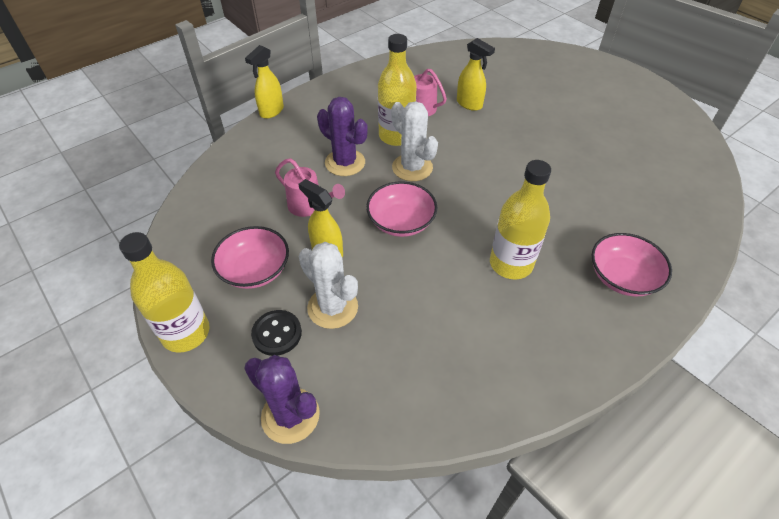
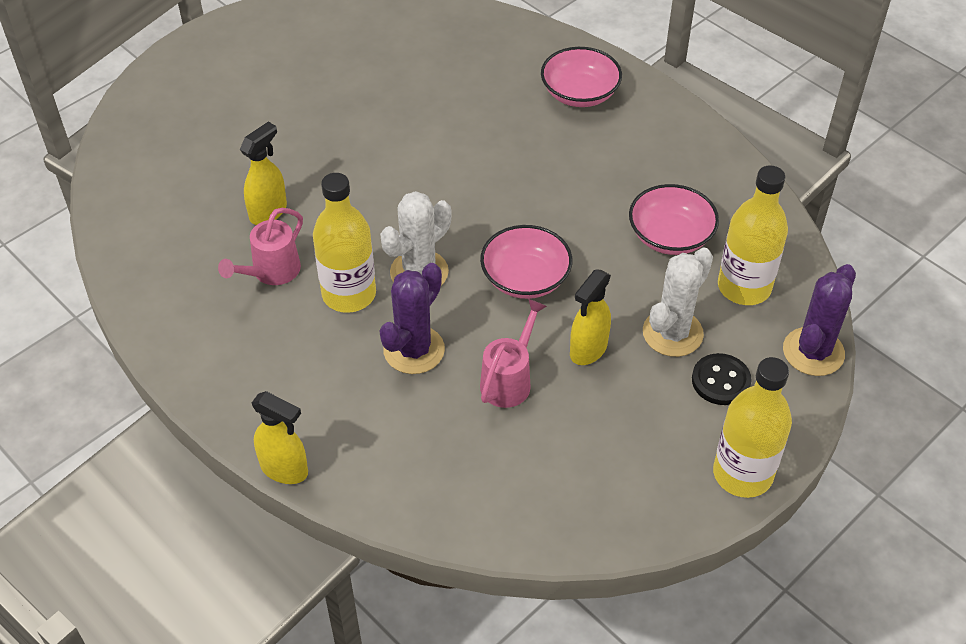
camera: 95 degrees left, 0 degrees up
(255, 270) = (633, 422): pink bowl -> pink bowl (670, 236)
(511, 264) = (577, 178): yellow bottle -> yellow bottle (744, 287)

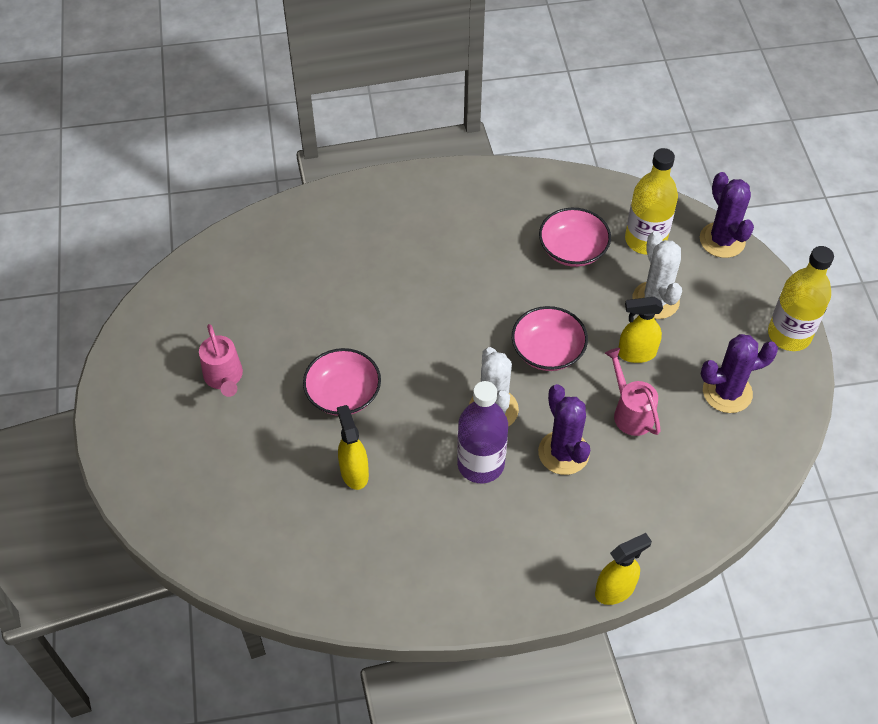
camera: 55 degrees left, 5 degrees up
(271, 272) = (419, 503): pink watering can -> pink watering can (224, 378)
(349, 294) = (480, 464): yellow bottle -> purple bottle
(579, 93) = (397, 216): pink bowl -> pink bowl (343, 394)
(588, 349) = (636, 353): yellow spray bottle -> yellow spray bottle turned 105 degrees clockwise
(609, 452) = (727, 392): none -> purple cactus
(720, 381) = (711, 300): black button -> none

